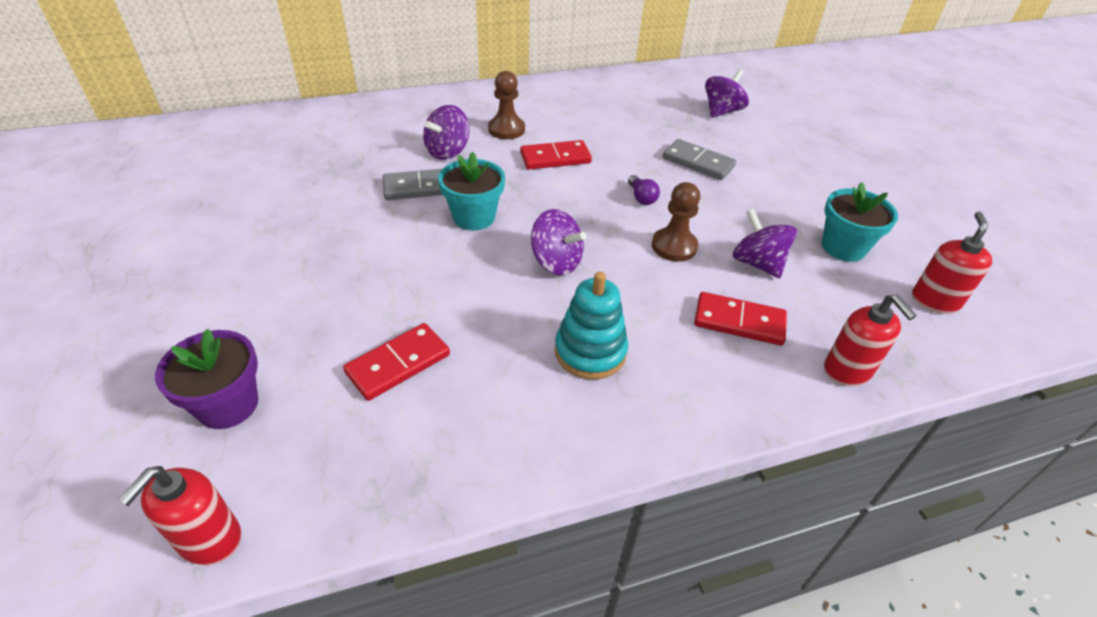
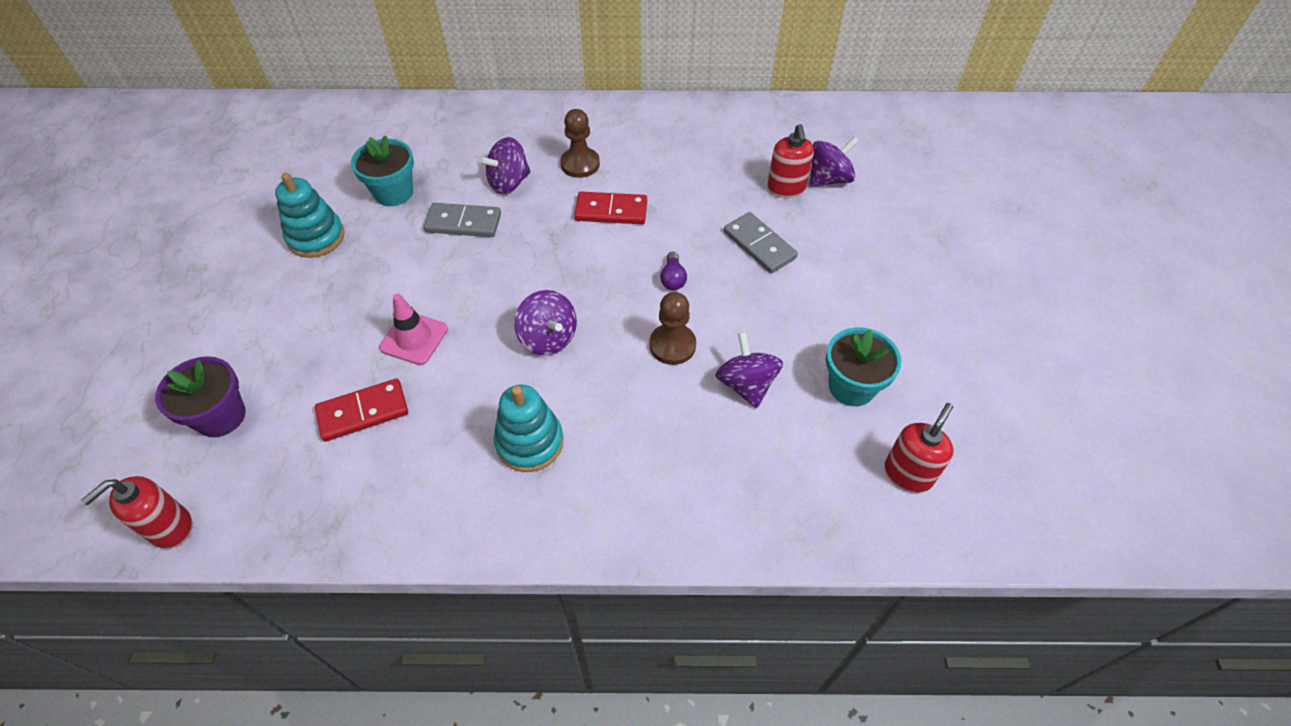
camera: 20 degrees right, 10 degrees up
(269, 222) = (316, 237): none -> turquoise stacking toy
(420, 288) = (414, 338): none -> pink traffic cone
(474, 217) = (497, 269): turquoise flower pot -> turquoise flower pot (393, 192)
(739, 321) = (686, 446): red domino -> none
(847, 371) = (760, 526): red soap dispenser -> red soap dispenser (786, 188)

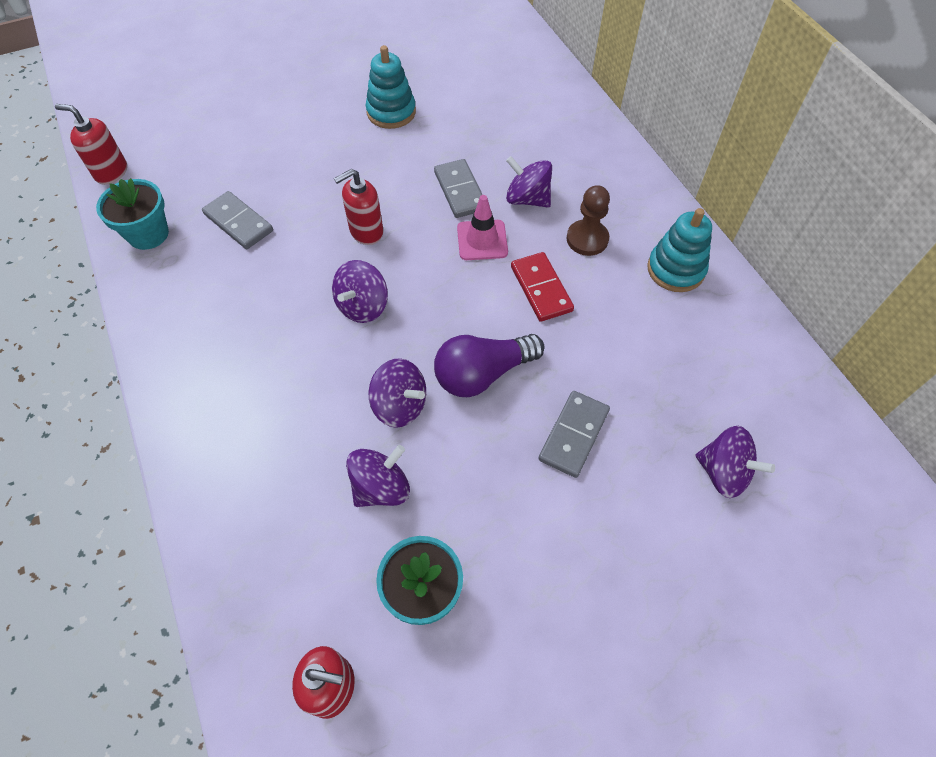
camera: 65 degrees right, 5 degrees up
(221, 416) = (205, 149): purple flower pot -> none
(363, 412) = (238, 223): red domino -> grey domino
(393, 192) = (466, 132): turquoise flower pot -> turquoise flower pot (148, 234)
(414, 338) = (320, 218): pink traffic cone -> pink traffic cone (482, 240)
(529, 442) = (250, 340): turquoise stacking toy -> turquoise stacking toy (675, 269)
(672, 345) = (400, 405): brown pawn -> purple spinning top
(673, 279) = (483, 374): purple light bulb -> purple light bulb, size x2.11
(786, 188) = (677, 432): red soap dispenser -> red soap dispenser (366, 232)

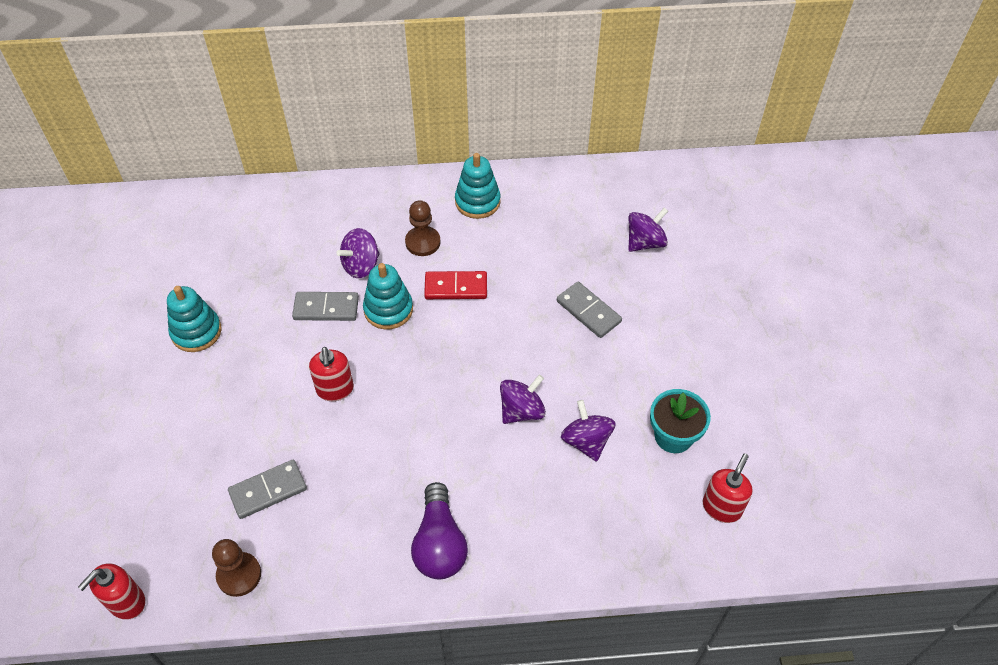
camera: 70 degrees left, 5 degrees down
(148, 234) = (239, 575): turquoise flower pot -> brown pawn
(363, 306) = (415, 412): purple spinning top -> none
(482, 240) = (388, 310): pink traffic cone -> turquoise stacking toy
(483, 374) = (516, 349): purple light bulb -> purple light bulb (439, 543)

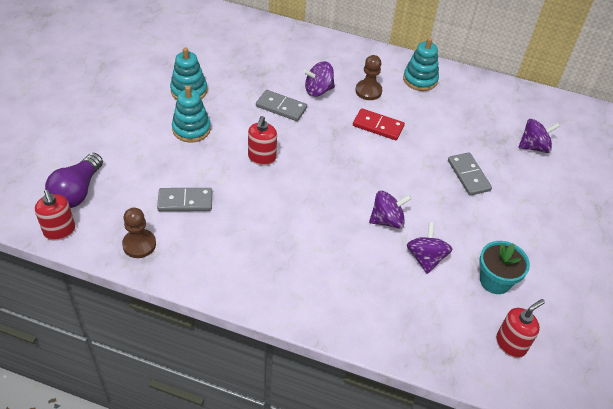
camera: 20 degrees right, 5 degrees down
(126, 602) = (60, 231): red soap dispenser -> red soap dispenser turned 90 degrees counterclockwise
(388, 310) = (323, 123): turquoise stacking toy -> turquoise stacking toy (191, 129)
(439, 543) = (285, 281): purple light bulb -> purple light bulb (77, 191)

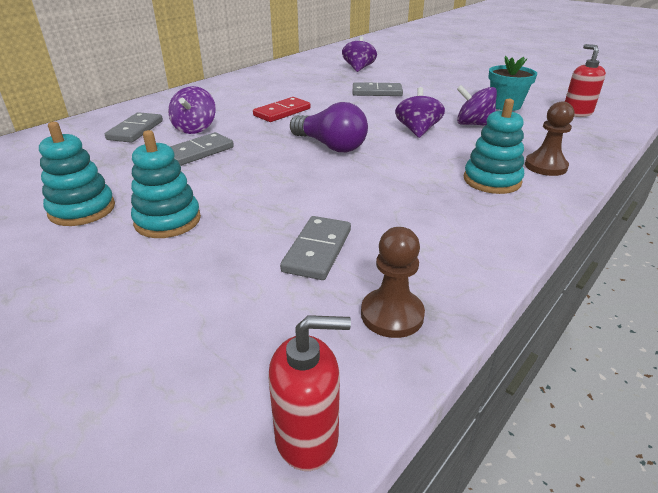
camera: 65 degrees left, 15 degrees down
(77, 191) = (205, 386): purple light bulb -> purple light bulb (330, 146)
(262, 158) = (275, 178): red soap dispenser -> none
(299, 63) = (136, 130): none -> grey domino
(368, 91) = (226, 107): brown pawn -> brown pawn (545, 166)
(420, 79) = (236, 86): turquoise stacking toy -> turquoise stacking toy (492, 180)

